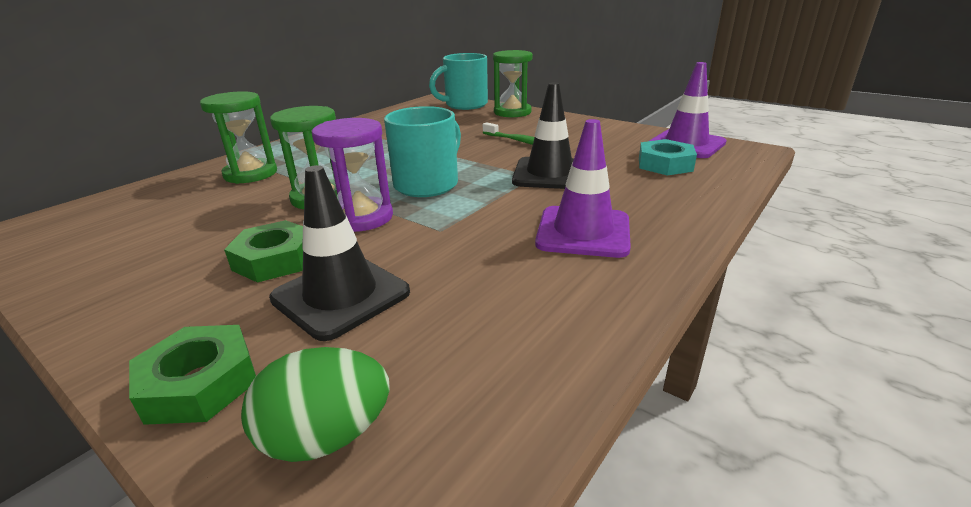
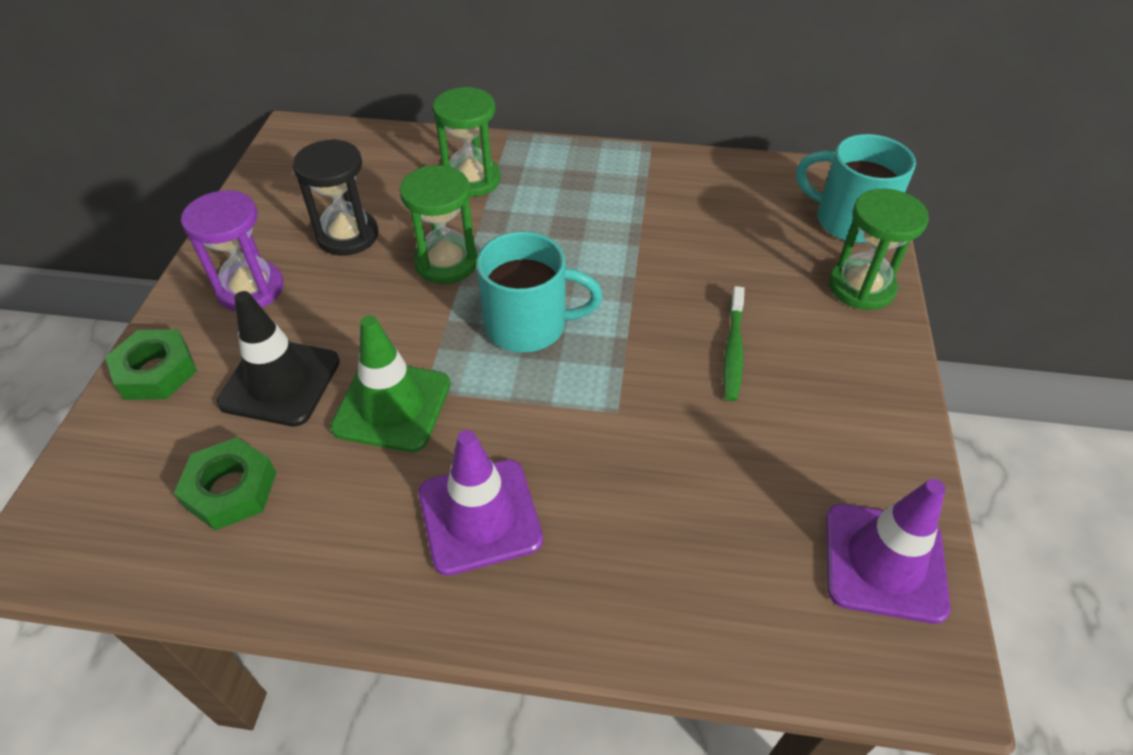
camera: 60 degrees right, 20 degrees up
(211, 230) = (348, 235): none -> black hourglass
(275, 259) = (317, 307): green nut -> green nut (230, 489)
(326, 437) = (124, 467): green egg -> none
(362, 217) = (420, 317): purple hourglass -> purple hourglass (250, 289)
(441, 245) = (392, 406): none -> green traffic cone
(549, 174) = (632, 425): black traffic cone -> none
(665, 164) = (761, 551): turquoise nut -> none

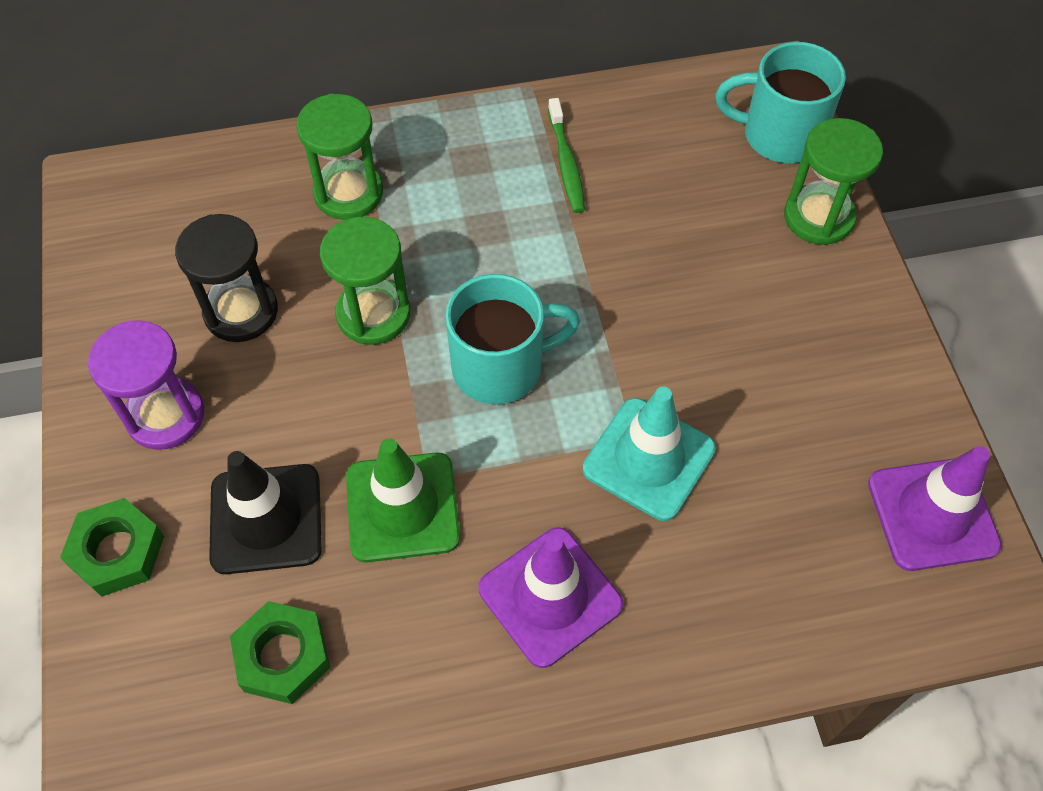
camera: 20 degrees left, 10 degrees up
(623, 431) = (649, 459): none -> turquoise traffic cone
(733, 350) = (720, 331): green toothbrush -> green toothbrush (566, 163)

